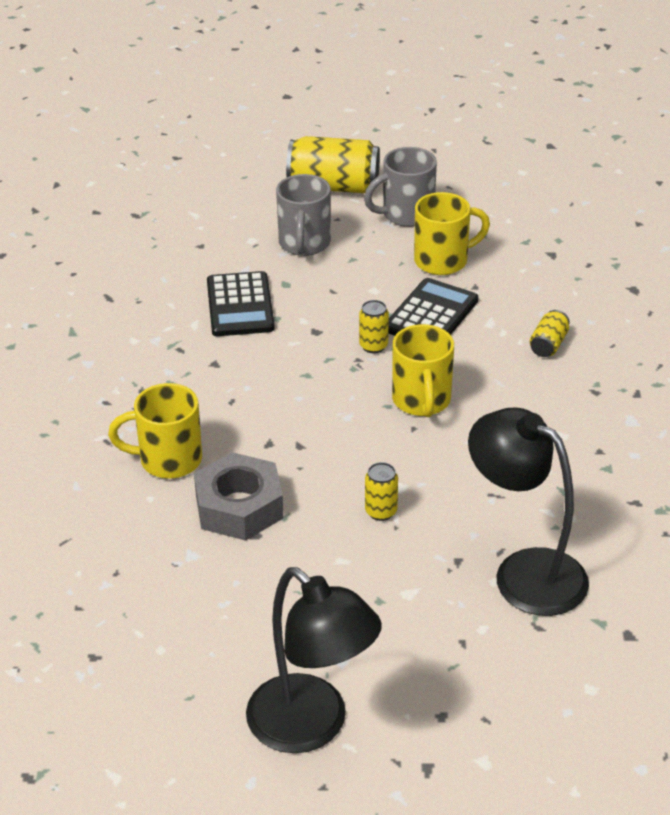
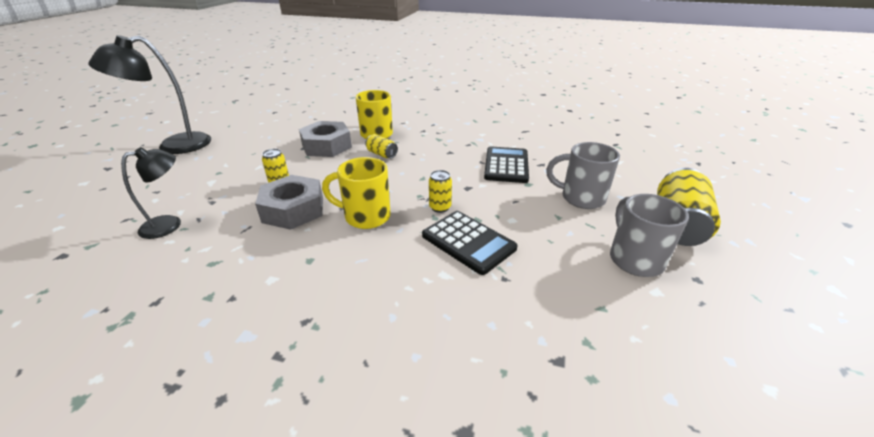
camera: 105 degrees right, 5 degrees down
(240, 305) = (506, 165): black calculator -> black calculator turned 90 degrees clockwise
(437, 469) = (293, 210): none -> grey nut
(443, 261) = (551, 266): yellow mug -> none
(524, 572) = (170, 224): black lamp -> black lamp, size x0.59
(548, 344) = (393, 306): yellow can -> yellow can (382, 154)

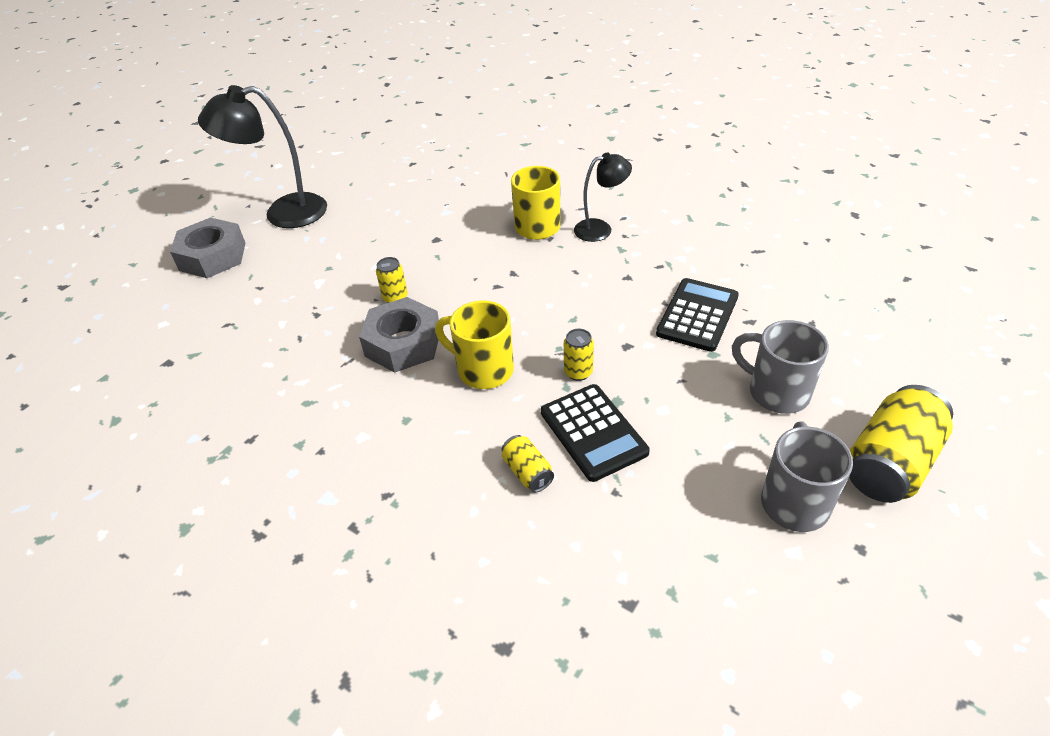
camera: 20 degrees right, 10 degrees up
(170, 224) = (270, 340): black lamp -> black lamp (600, 229)
(327, 146) = (466, 241): grey nut -> grey nut (213, 256)
(382, 154) = (533, 267): yellow can -> yellow can (527, 472)

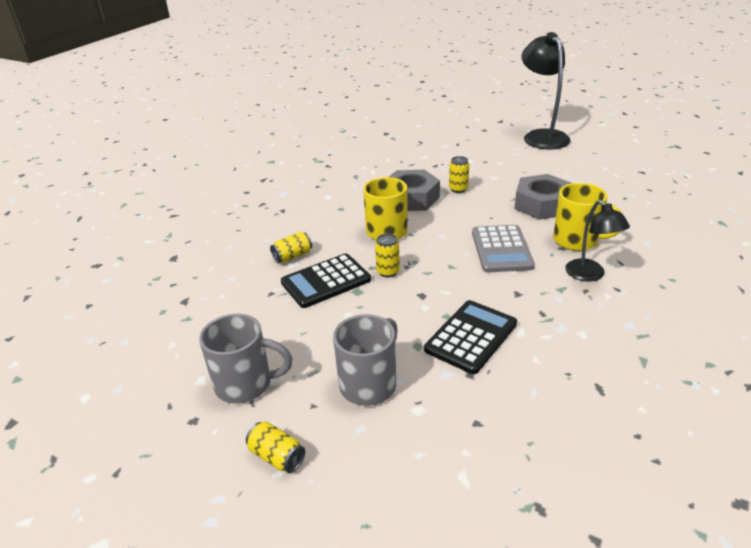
camera: 85 degrees right, 10 degrees down
(213, 256) = (484, 125): grey nut -> grey nut (542, 205)
(545, 278) = (501, 249): none -> grey calculator
(697, 315) = (471, 337): black calculator -> black calculator turned 75 degrees counterclockwise
(889, 463) = (277, 456): yellow can -> yellow can, size x0.49

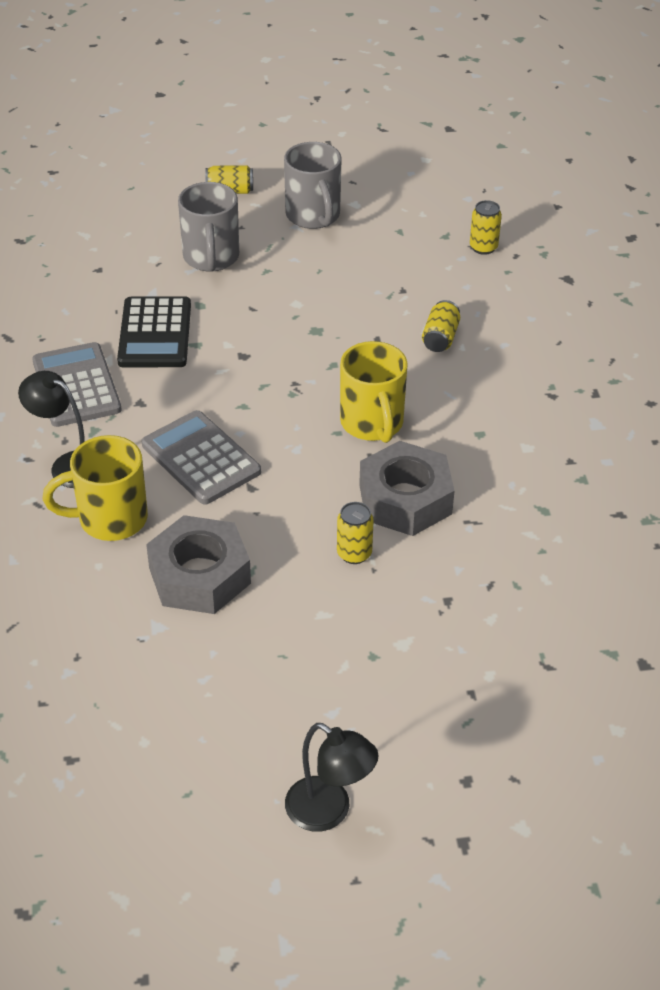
camera: 140 degrees right, 10 degrees up
(246, 384) = (313, 216): grey mug -> grey mug turned 75 degrees counterclockwise
(326, 281) = (363, 326): black calculator -> none
(388, 272) = (308, 366): yellow can -> yellow can (483, 247)
(541, 136) = (329, 812): black lamp -> black lamp, size x0.59
(558, 322) = (76, 386): none -> grey calculator

